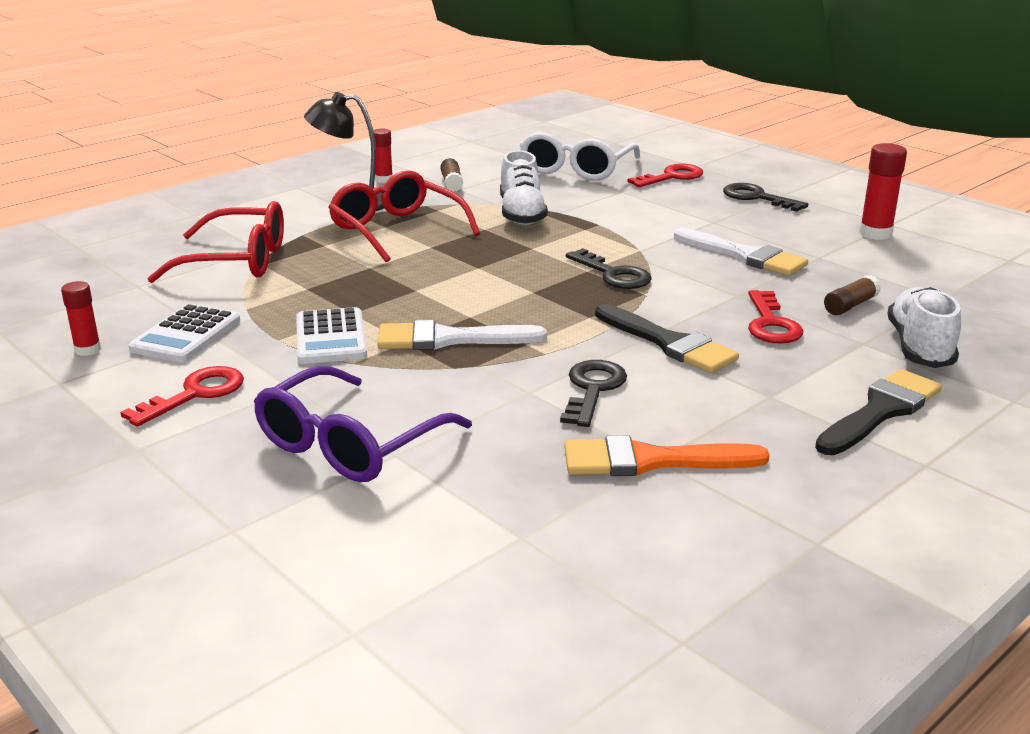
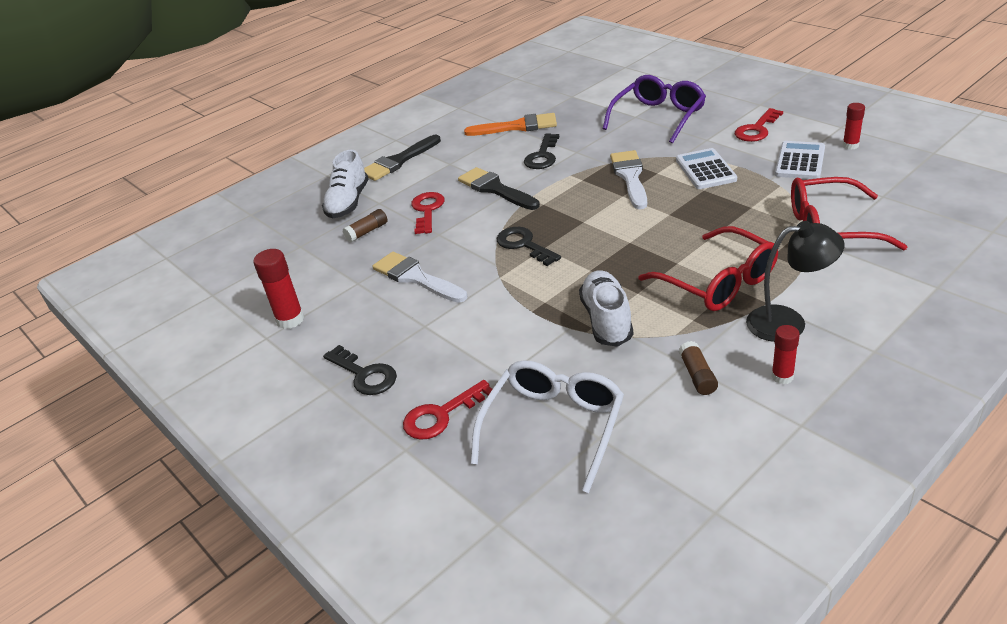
camera: 175 degrees left, 10 degrees up
(449, 339) = (630, 177): white brush -> white brush turned 90 degrees counterclockwise

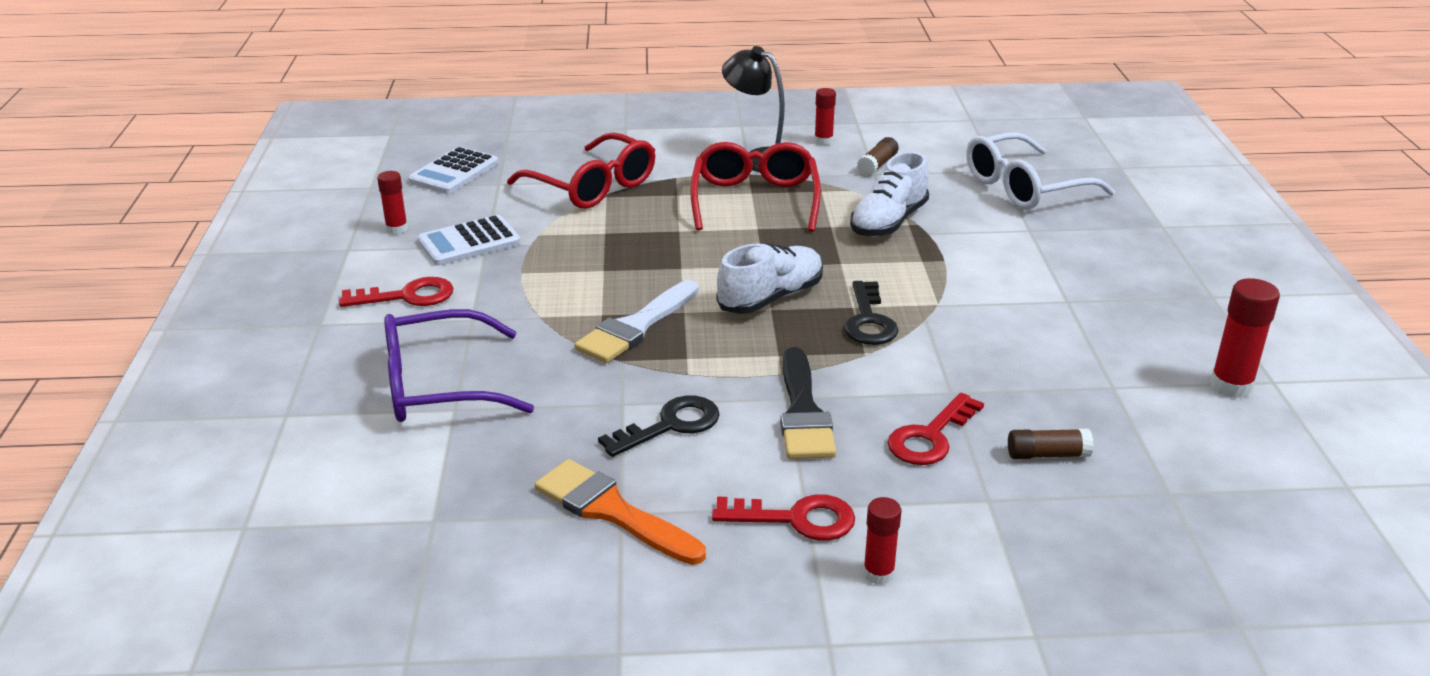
camera: 145 degrees left, 5 degrees down
(348, 202) = (1039, 532): white shoe -> white shoe (771, 298)
(365, 375) = (1166, 290): black key -> none
(398, 161) = (878, 573): black brush -> red glue stick
(416, 278) = (1032, 352): white brush -> none
(441, 415) = (1112, 231): red key -> red key (796, 519)
(705, 170) = (556, 287): white calculator -> white calculator (454, 172)

